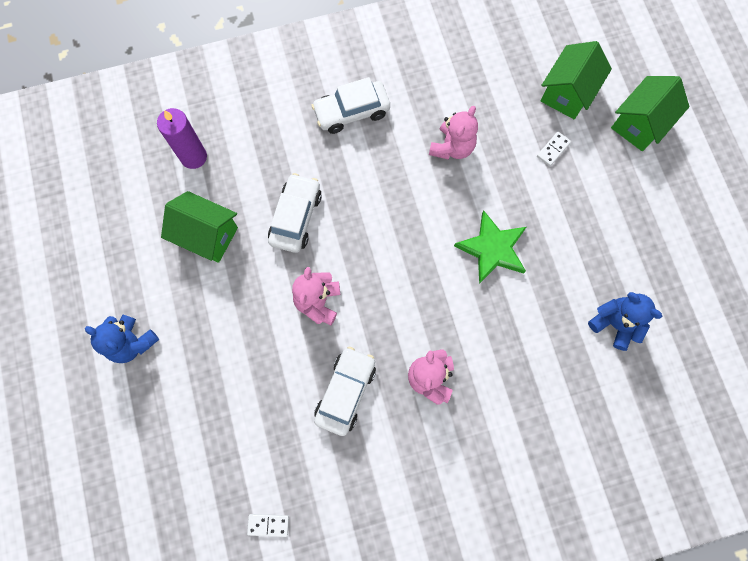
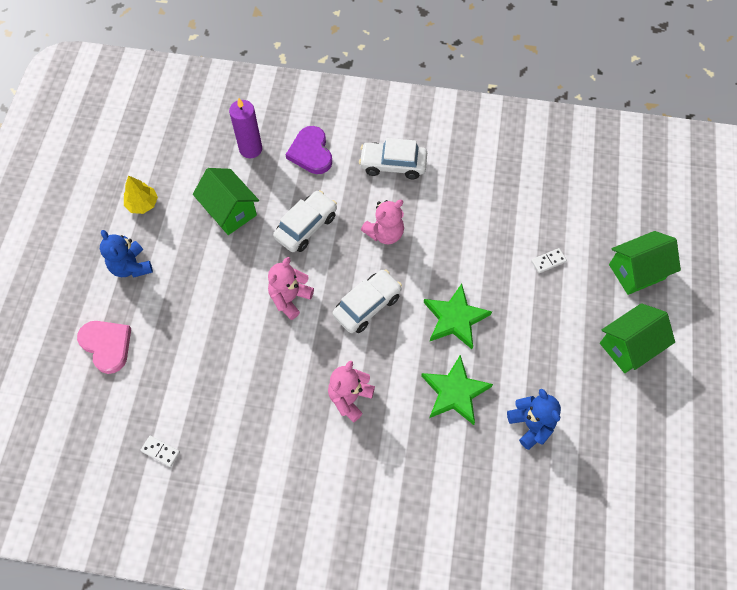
camera: 25 degrees right, 10 degrees down
(108, 268) = (142, 204): none -> yellow tree
(152, 440) = (107, 345): none -> pink heart
(260, 134) = (311, 152): none -> purple heart
(345, 392) = (275, 377): white car -> white car (367, 305)
(452, 147) = (462, 225): pink teddy bear -> pink teddy bear (385, 233)
(528, 325) = (455, 392): none -> green star
(567, 93) = (584, 221): green house -> green house (629, 346)

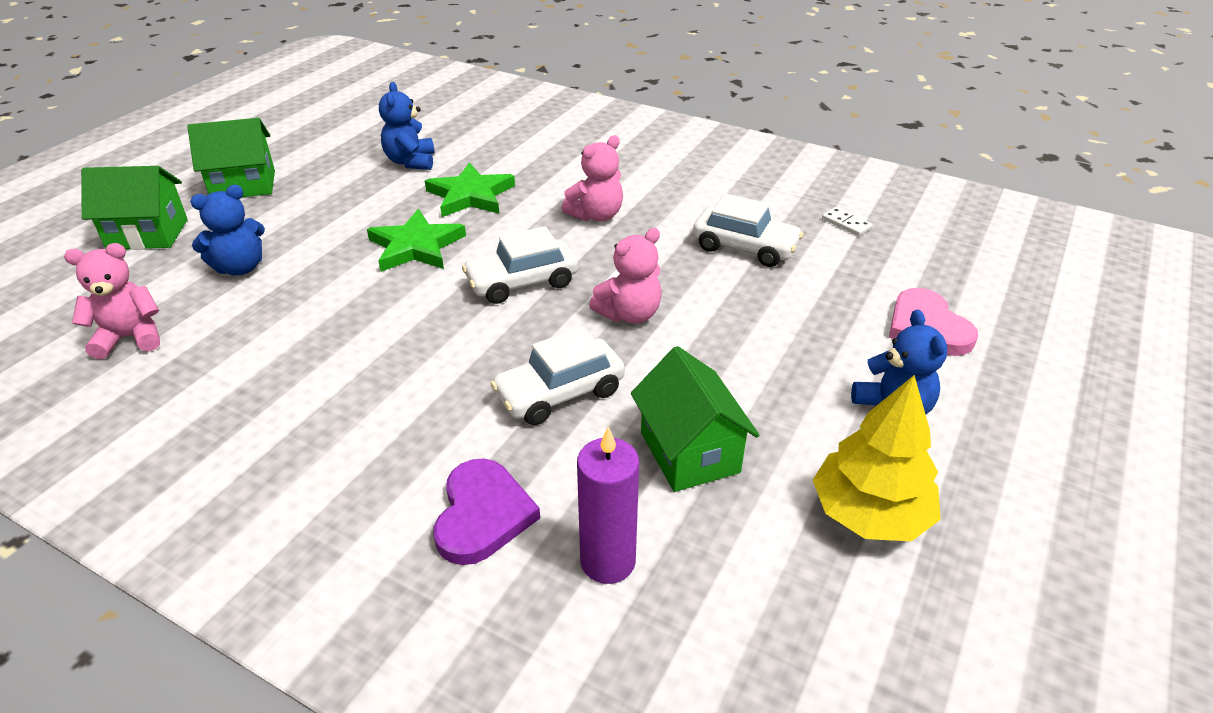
camera: 160 degrees left, 25 degrees down
(142, 204) = (869, 513): yellow tree -> yellow tree, size x1.64
(385, 233) = (436, 352): pink teddy bear -> pink teddy bear (130, 338)
(393, 165) = (343, 446): white car -> white car (745, 247)
(548, 261) = (240, 267): white domino -> blue teddy bear

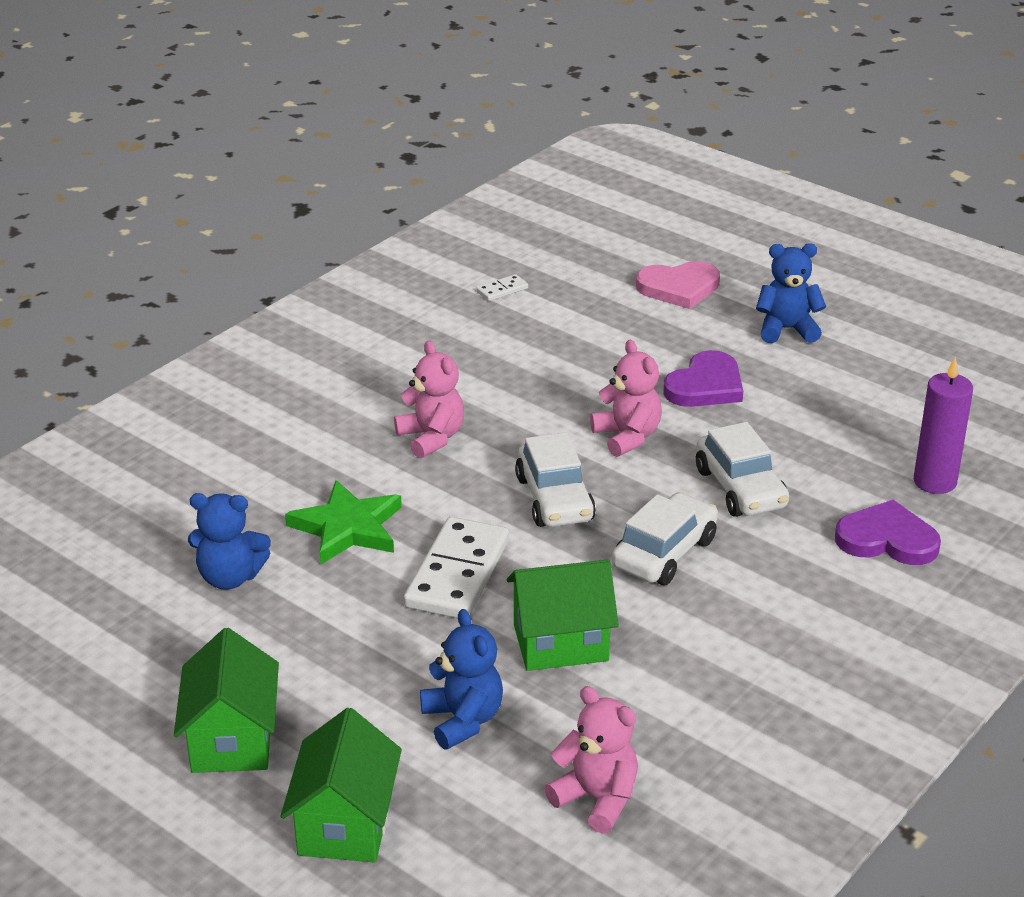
camera: 80 degrees left, 5 degrees down
(130, 338) = (596, 799): pink teddy bear -> pink teddy bear turned 135 degrees clockwise
(416, 246) = (457, 573): green star -> white domino
(689, 452) = (822, 429): green house -> green house (560, 643)
(741, 358) = (705, 386): none -> purple heart
(745, 247) = (528, 354): white car -> white car (664, 553)
(869, 513) = (890, 362): yellow tree -> none

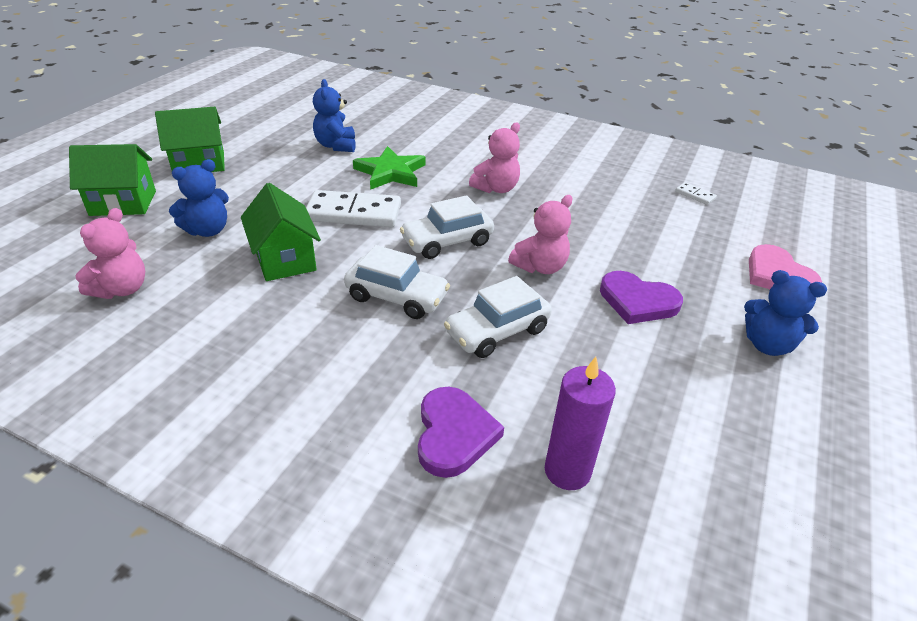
camera: 75 degrees right, 5 degrees up
(786, 329) = (767, 345): blue teddy bear -> blue teddy bear turned 135 degrees clockwise

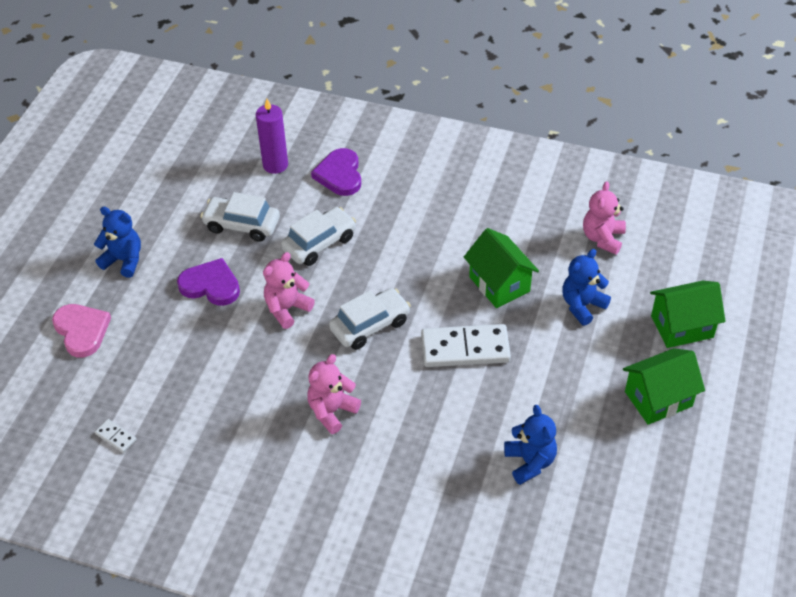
camera: 175 degrees right, 10 degrees up
(390, 172) = (450, 420): green star -> none
(397, 297) = (398, 261): white car -> white car (242, 225)

